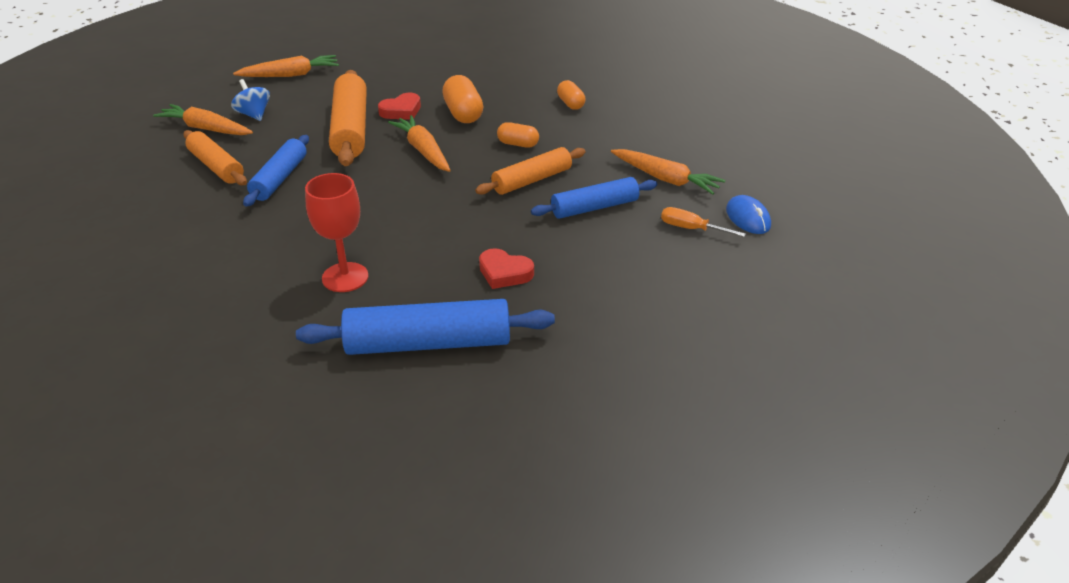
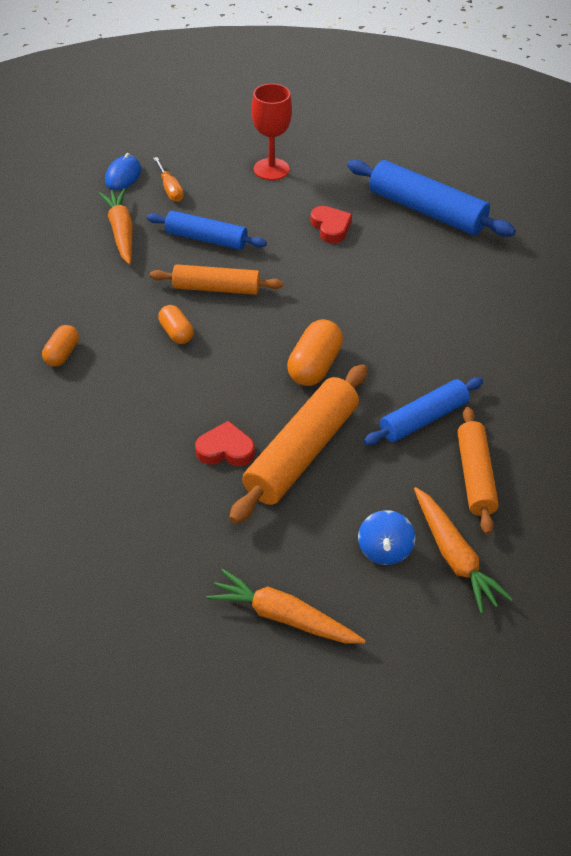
camera: 140 degrees left, 10 degrees up
(345, 277) = (442, 283): red goblet -> red goblet (271, 169)
(423, 151) = (264, 375): orange carrot -> none
(463, 113) = (172, 405): orange capsule -> orange capsule (314, 366)

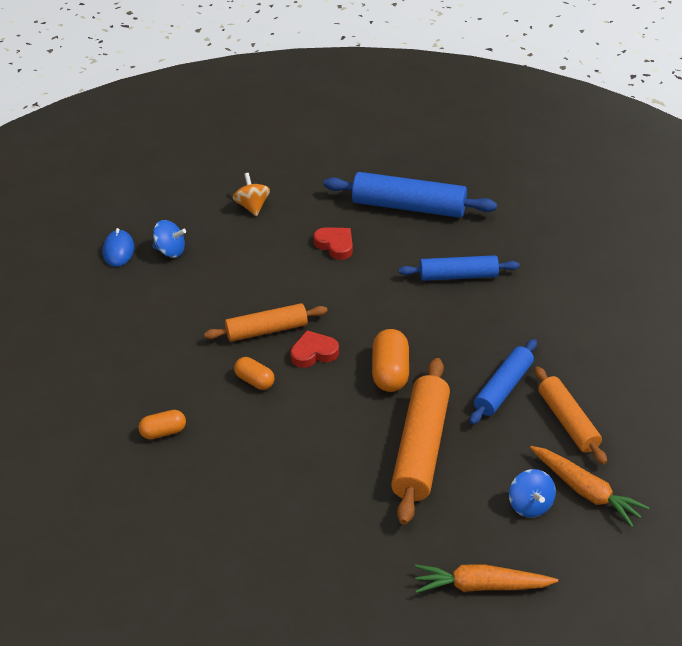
camera: 20 degrees left, 5 degrees down
(62, 354) = (163, 432): orange capsule -> orange capsule turned 75 degrees clockwise
(121, 232) = (149, 304): orange carrot -> none
(170, 189) = (170, 251): orange screwdriver -> blue spinning top
(206, 239) = (231, 288): blue rolling pin -> blue rolling pin (458, 276)
(225, 449) = (356, 467): red heart -> red heart (314, 353)
(271, 169) = (252, 206): red goblet -> orange spinning top

